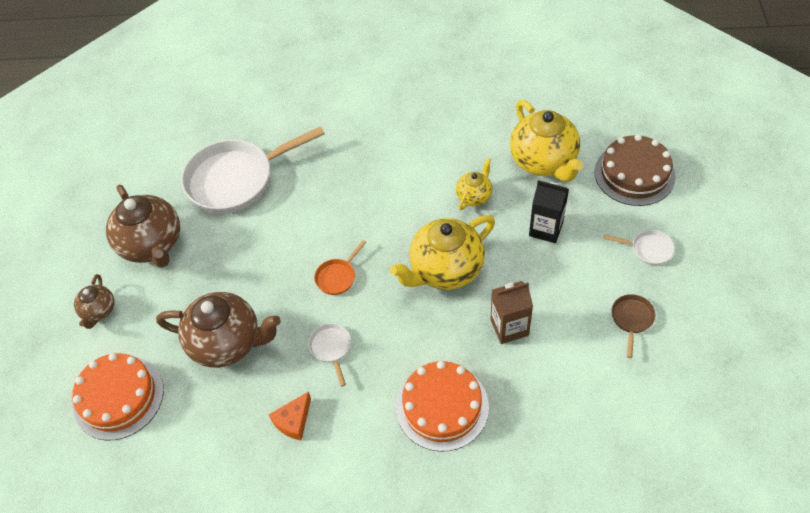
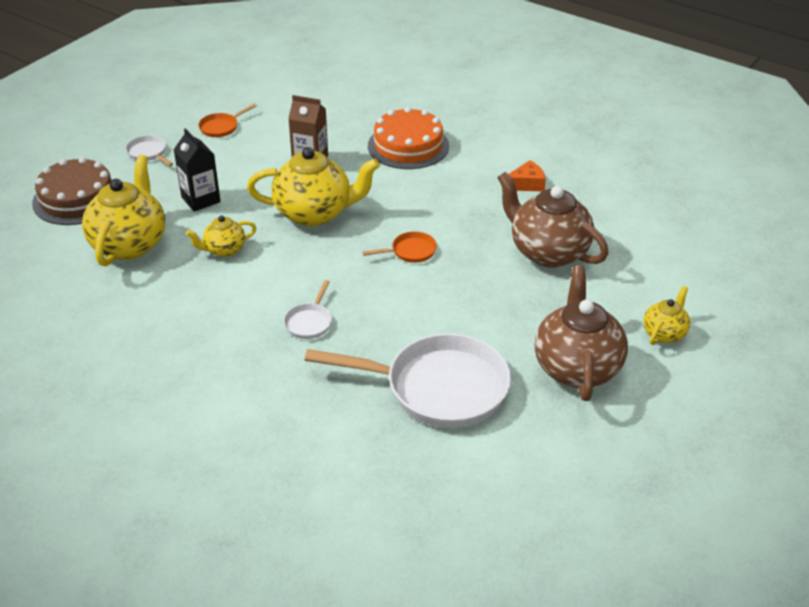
camera: 150 degrees left, 15 degrees down
(99, 311) = (664, 333): brown teapot -> yellow teapot
(118, 397) = (670, 259): orange cake -> none
(331, 348) = (460, 209): white pan -> white pan (309, 322)
(631, 319) = (221, 127): brown pan -> orange pan

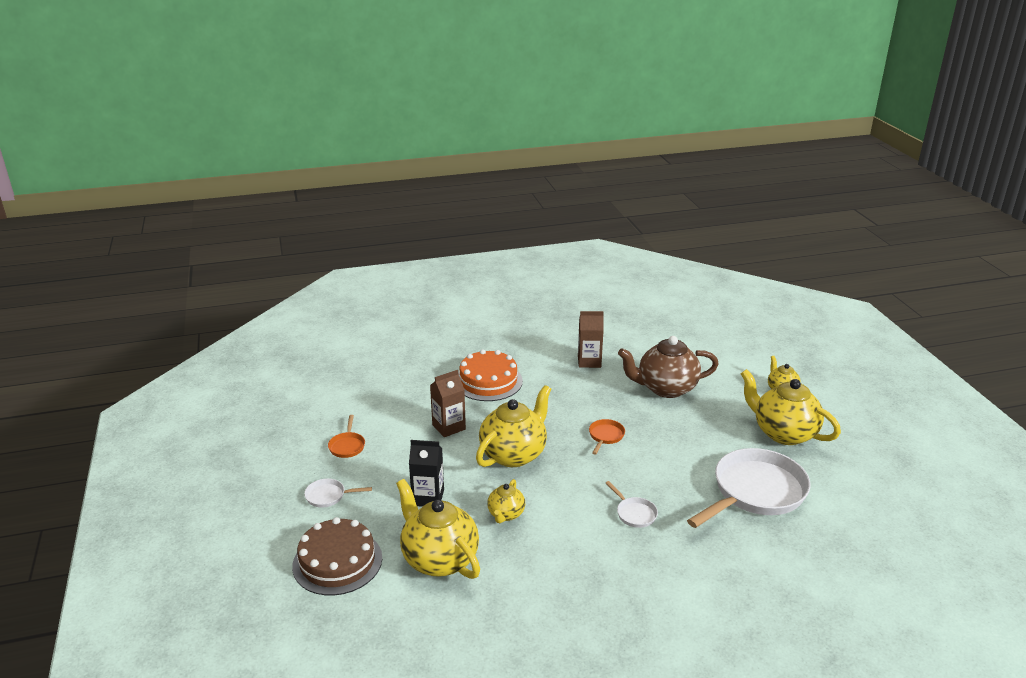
camera: 50 degrees left, 10 degrees down
(526, 184) = (589, 361): orange cheese -> brown carton
(577, 367) = (783, 433): brown teapot -> yellow teapot

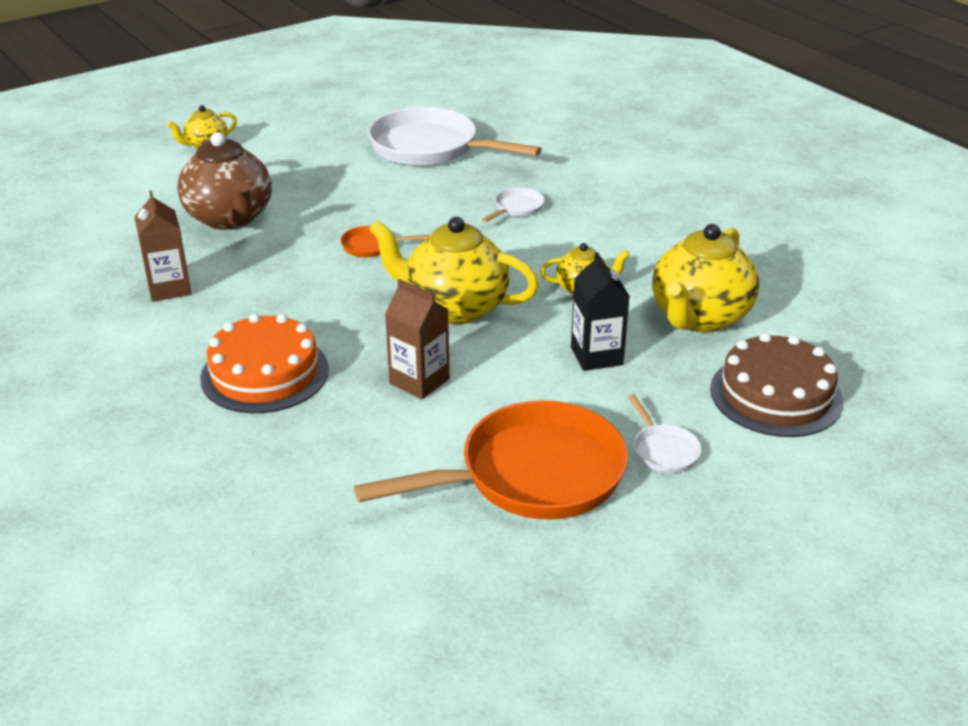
camera: 110 degrees left, 5 degrees up
(347, 446) = (531, 475): orange pan -> orange pan, size x2.36
(783, 433) = (305, 140): yellow teapot -> none

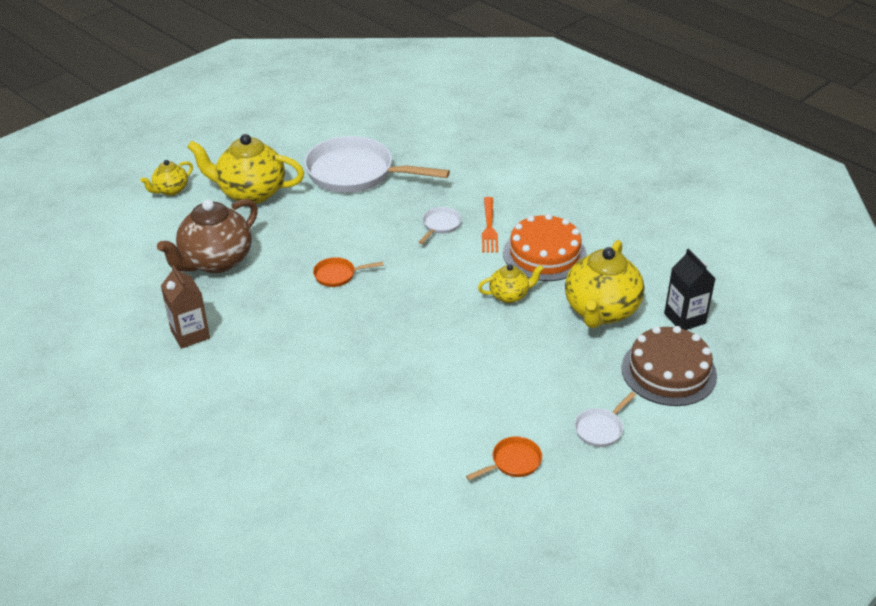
camera: 10 degrees left, 5 degrees up
(230, 218) = (216, 261): brown teapot -> brown teapot turned 75 degrees clockwise
(265, 373) = (292, 402): orange cake -> orange cake (544, 254)
(419, 381) = (410, 394): brown carton -> none
(454, 308) = (418, 325): yellow teapot -> yellow teapot (250, 193)
(531, 475) = (513, 462): orange pan -> orange pan, size x0.42
(578, 216) = (489, 227): none -> orange fork
(596, 356) = (534, 355): black carton -> black carton (684, 318)
(663, 450) = (600, 429): white pan -> white pan turned 75 degrees clockwise

